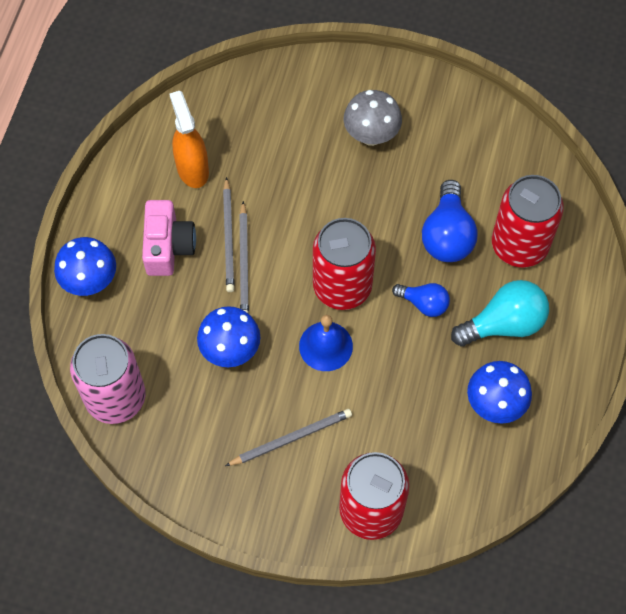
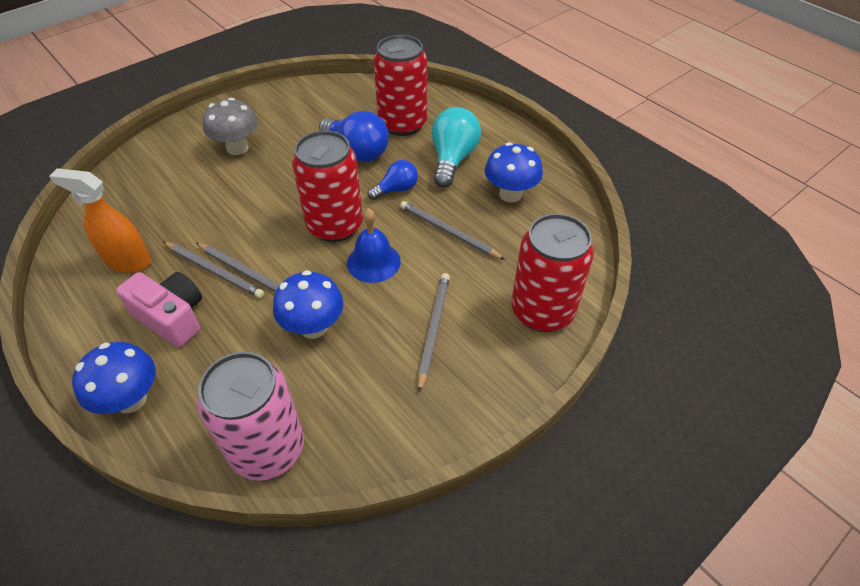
camera: 55 degrees left, 15 degrees down
(404, 382) = (448, 232): none -> grey pencil

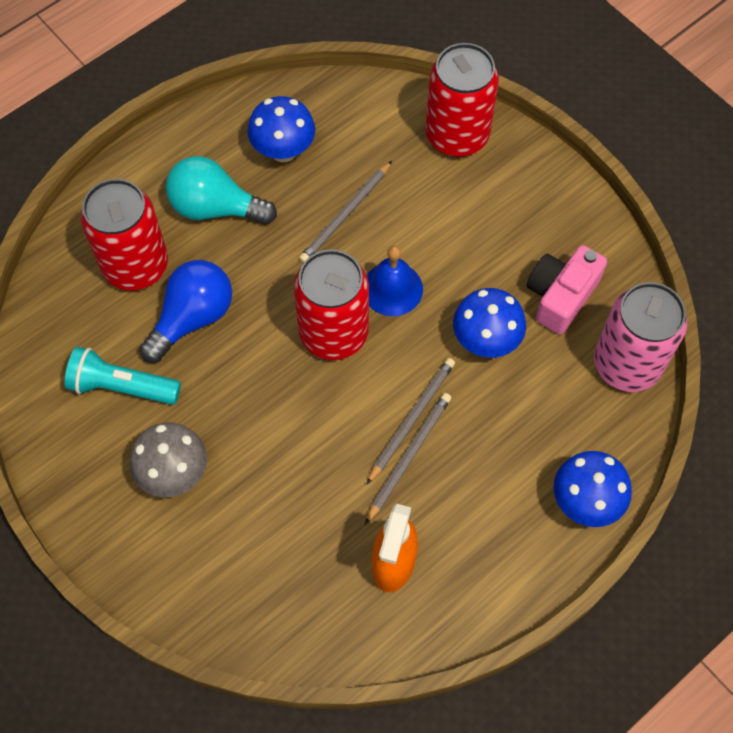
camera: 90 degrees left, 15 degrees up
(172, 317) = (479, 488): pink camera -> pink camera (560, 296)
(308, 122) = (121, 386): none -> turquoise flashlight
(396, 189) = (271, 269): blue light bulb -> none
(433, 329) = (483, 230): grey pencil -> none

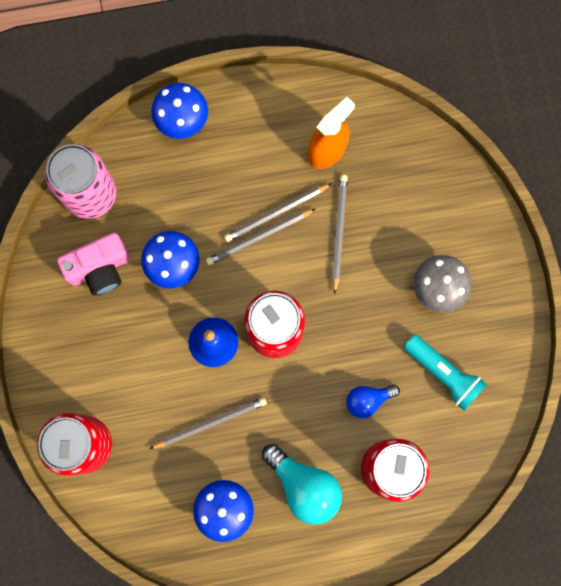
camera: 150 degrees left, 15 degrees up
(192, 318) = (368, 400): blue light bulb -> blue light bulb, size x0.60
(324, 475) = (339, 232): none -> grey pencil

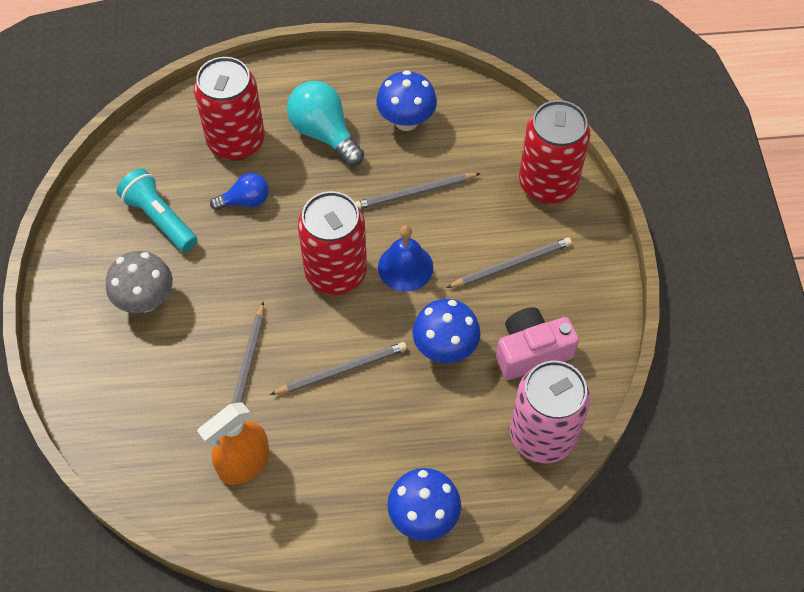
camera: 175 degrees left, 20 degrees down
(276, 213) = (318, 395): grey pencil -> grey pencil (511, 264)

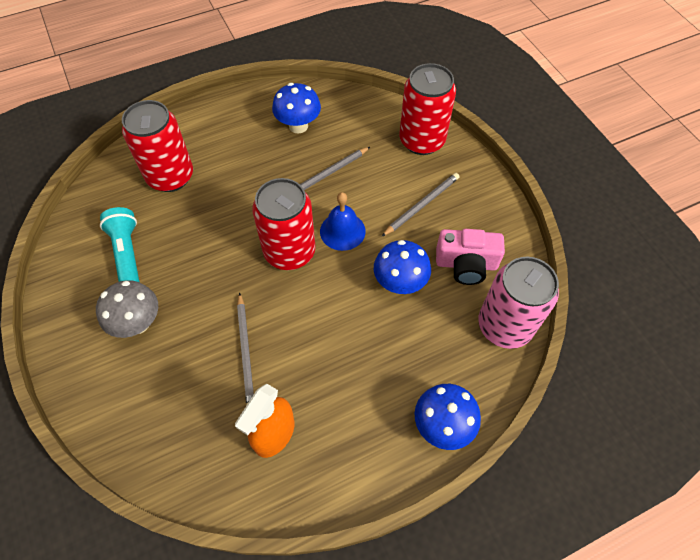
camera: 20 degrees left, 0 degrees up
(159, 218) = (127, 253): turquoise flashlight -> turquoise flashlight turned 45 degrees clockwise
(245, 201) = (195, 219): blue light bulb -> none
(324, 133) = (239, 152): turquoise light bulb -> none
(342, 370) = (325, 327): grey pencil -> none
(531, 351) = (466, 264): pink camera -> pink camera turned 135 degrees counterclockwise

